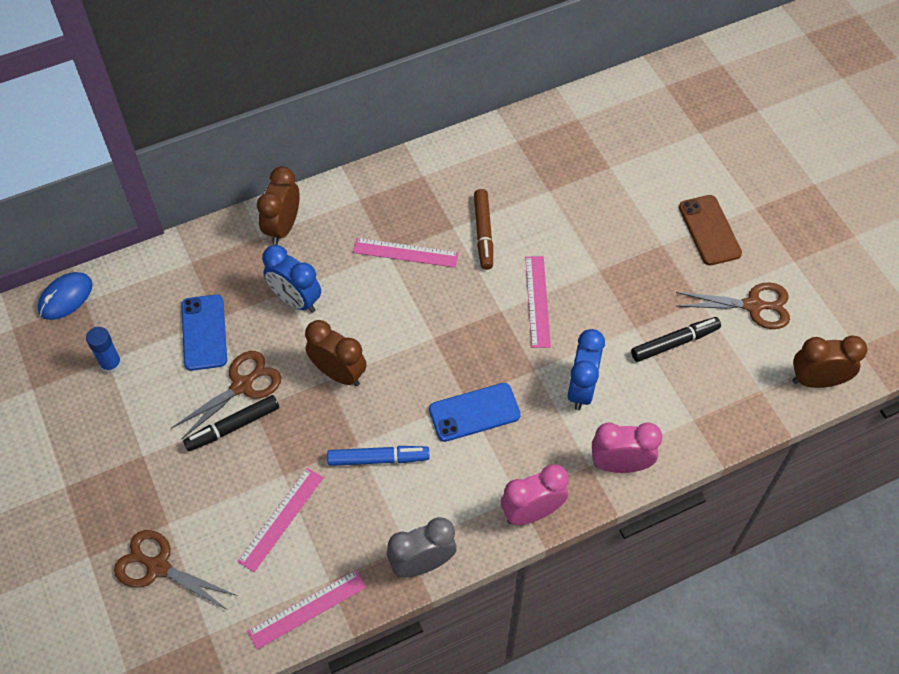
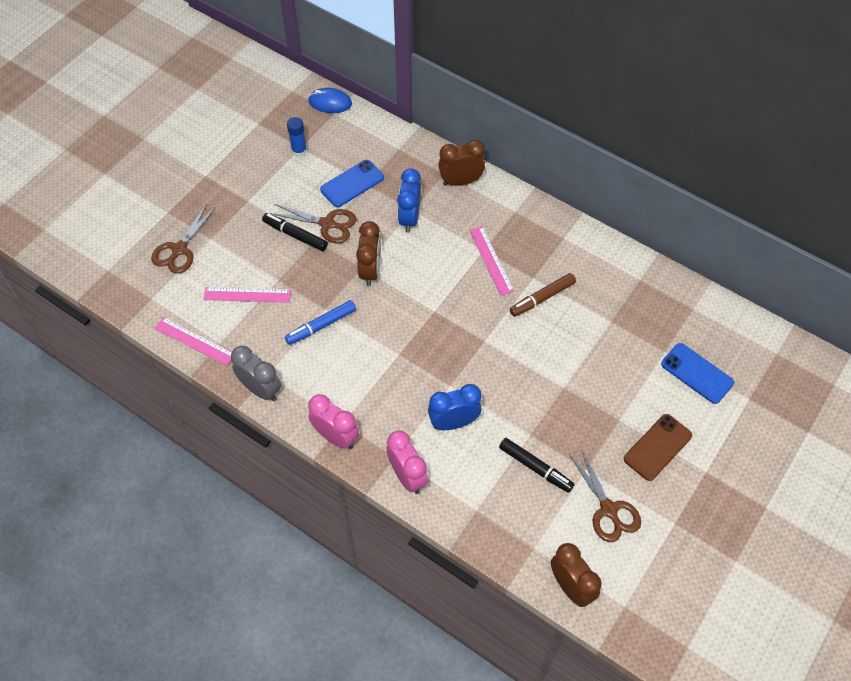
camera: 60 degrees right, 0 degrees up
(158, 567) = (179, 249): brown scissors -> brown scissors turned 150 degrees counterclockwise
(378, 459) = (321, 326): blue marker -> blue marker turned 90 degrees clockwise
(474, 412) = (391, 364): blue phone -> blue phone (697, 373)
(537, 301) = (508, 360): pink ruler -> none

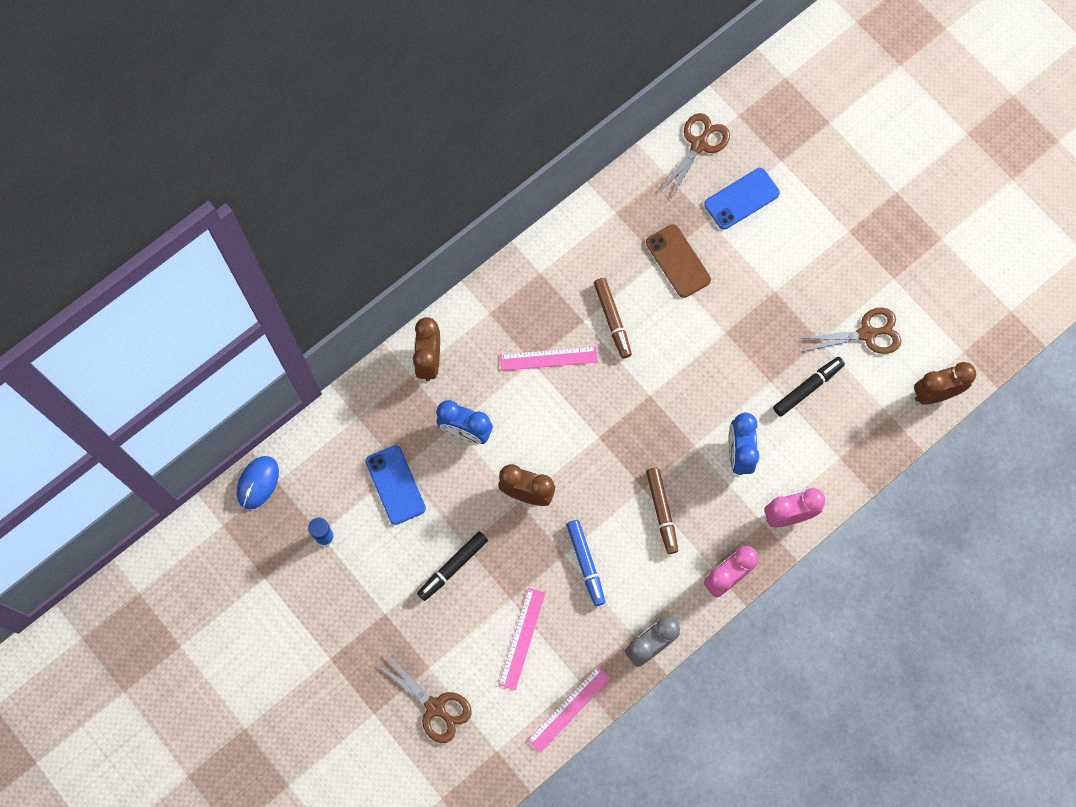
camera: 75 degrees left, 15 degrees up
(327, 224) = (447, 527): brown scissors -> brown scissors (699, 145)
(382, 372) = (662, 511): none -> brown marker
(657, 447) = (813, 265): brown phone -> brown phone (678, 261)

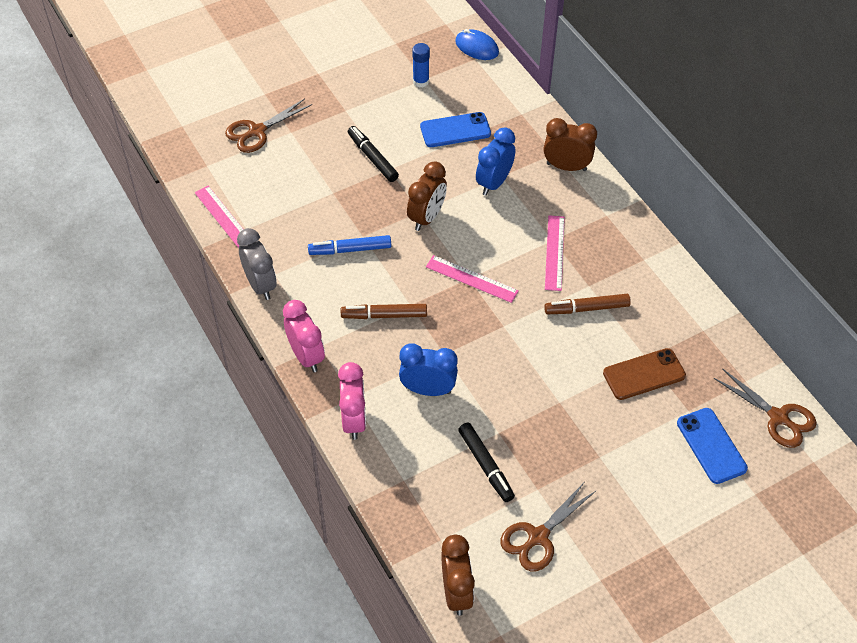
camera: 100 degrees right, 20 degrees down
(522, 638) = (296, 195): pink ruler -> pink ruler (471, 278)
(867, 334) = (538, 537): brown scissors -> brown scissors turned 45 degrees clockwise

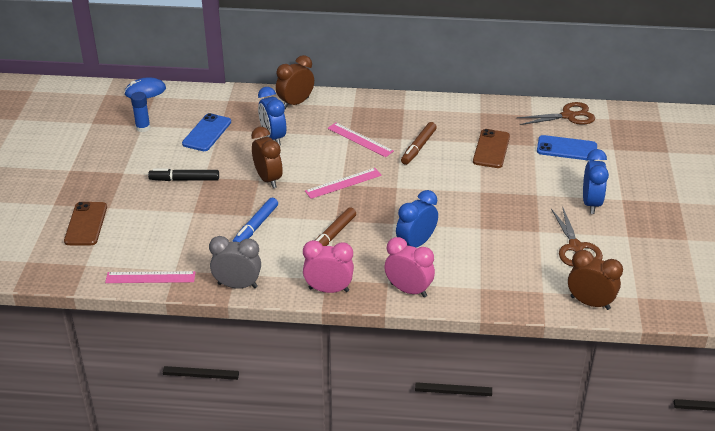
camera: 55 degrees left, 15 degrees down
(257, 131) = (86, 224): brown scissors -> brown phone
(486, 465) = (501, 245): black marker -> none
(629, 517) = (591, 203): none -> blue clock

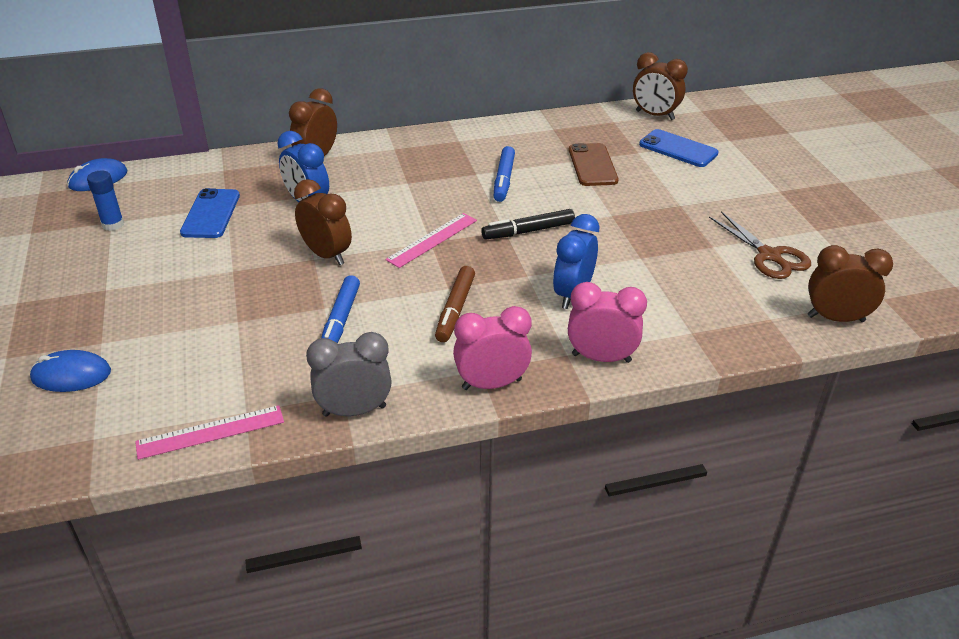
camera: 20 degrees left, 0 degrees up
(86, 224) = (71, 375): brown phone -> blue mouse
(184, 180) = (204, 280): black marker -> black marker (528, 231)
(360, 139) = (424, 184): pink ruler -> none
(418, 147) = (504, 180): brown marker -> blue marker
(566, 149) = (678, 149): blue phone -> blue phone turned 45 degrees clockwise
(568, 116) = (655, 115): brown scissors -> brown clock
(591, 203) = (749, 202): blue clock -> none

